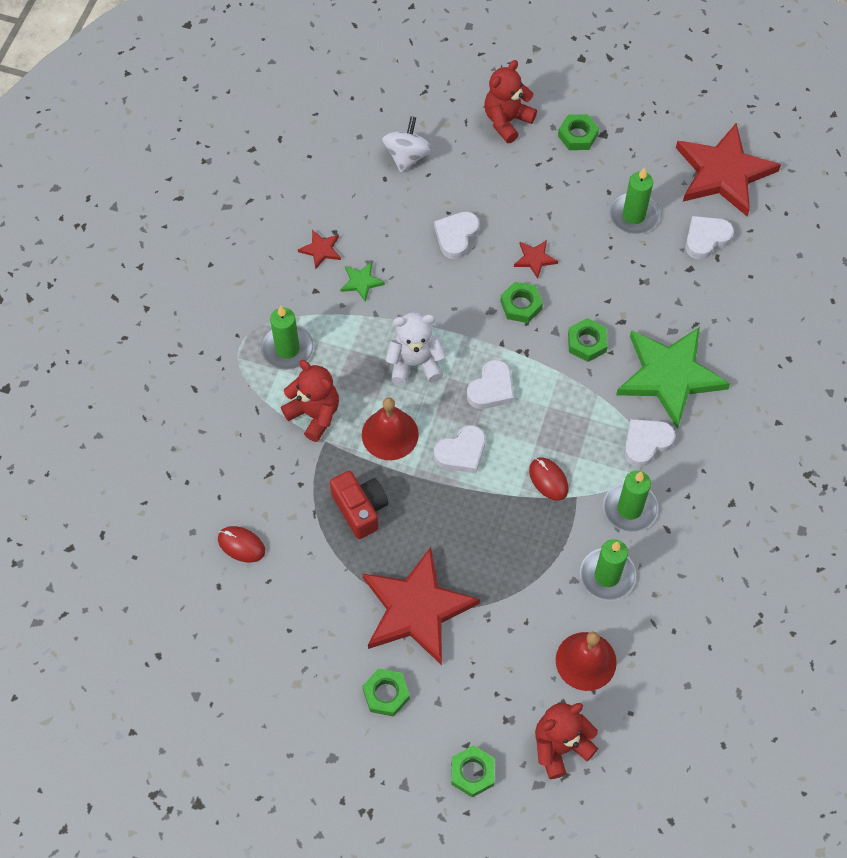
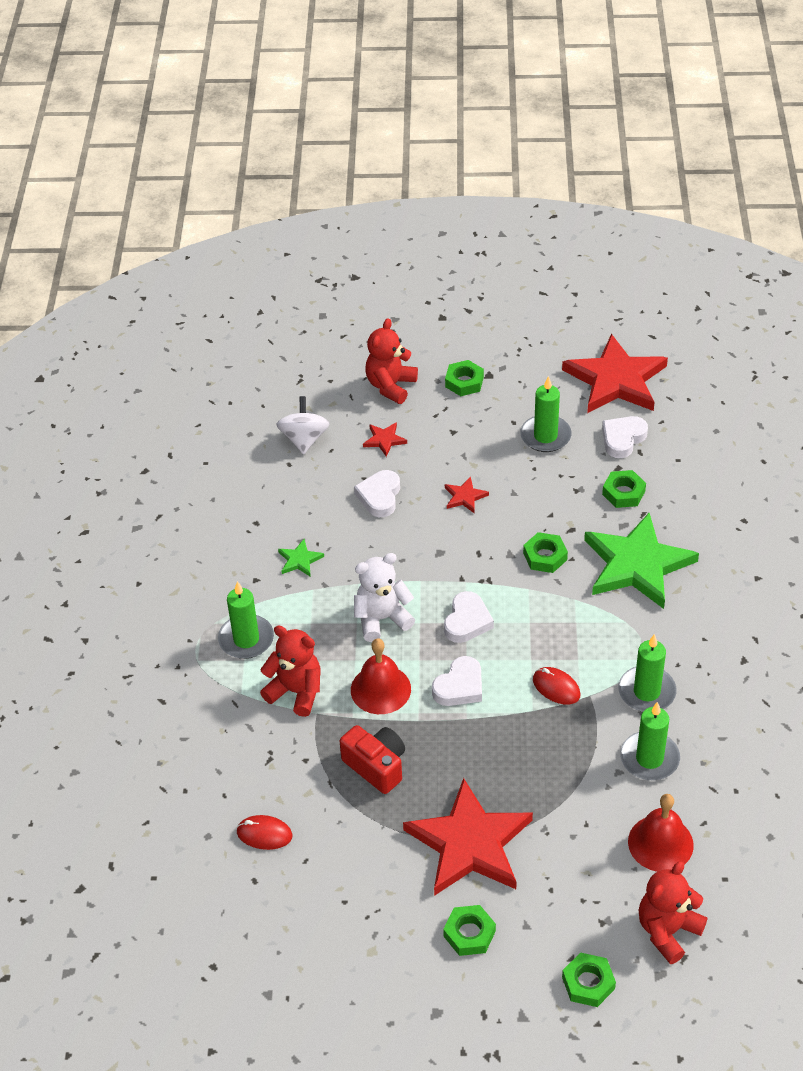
camera: 15 degrees left, 15 degrees down
(321, 250) = (248, 542): red star -> red star (384, 440)
(521, 305) = (467, 540): green nut -> green nut (623, 493)
(646, 443) = (639, 629): white heart -> none

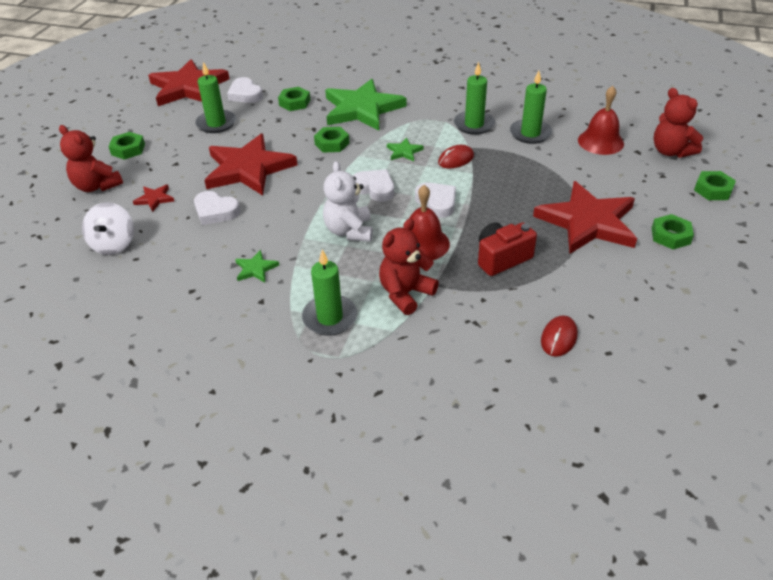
camera: 75 degrees left, 5 degrees down
(304, 439) = (114, 244): white spinning top -> white spinning top turned 105 degrees counterclockwise
(465, 497) = (248, 169): red star -> red star, size x2.44
(554, 631) = (404, 152): none -> green star

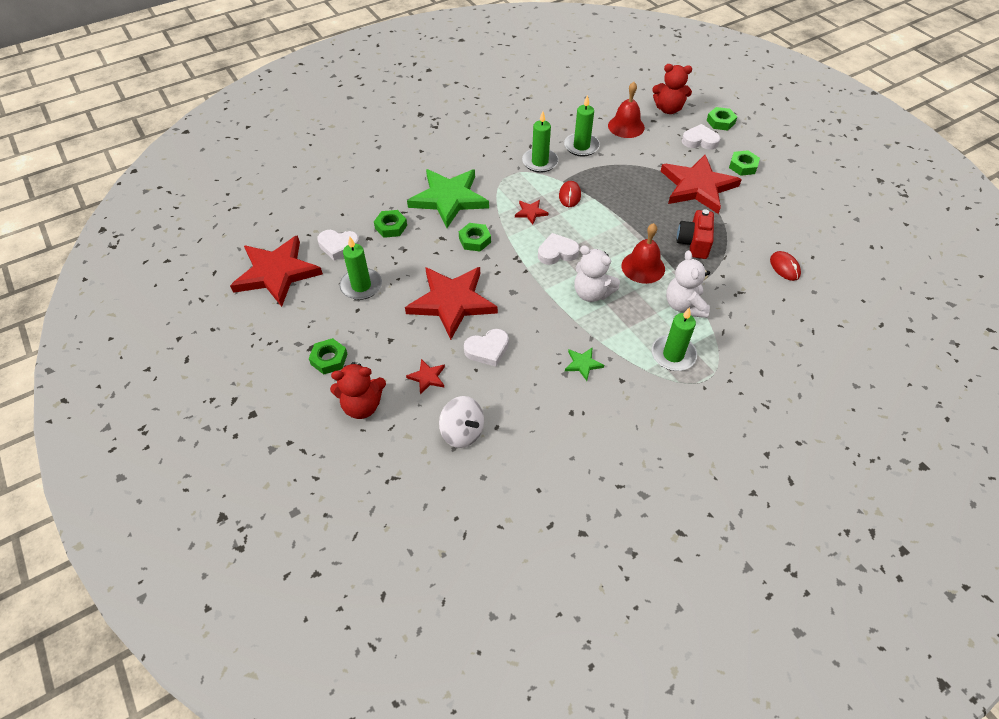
camera: 50 degrees left, 10 degrees up
(404, 152) = (530, 212): green star -> red star
(405, 293) = (684, 305): red teddy bear -> white teddy bear
(437, 202) = (607, 234): white heart -> white heart (700, 141)

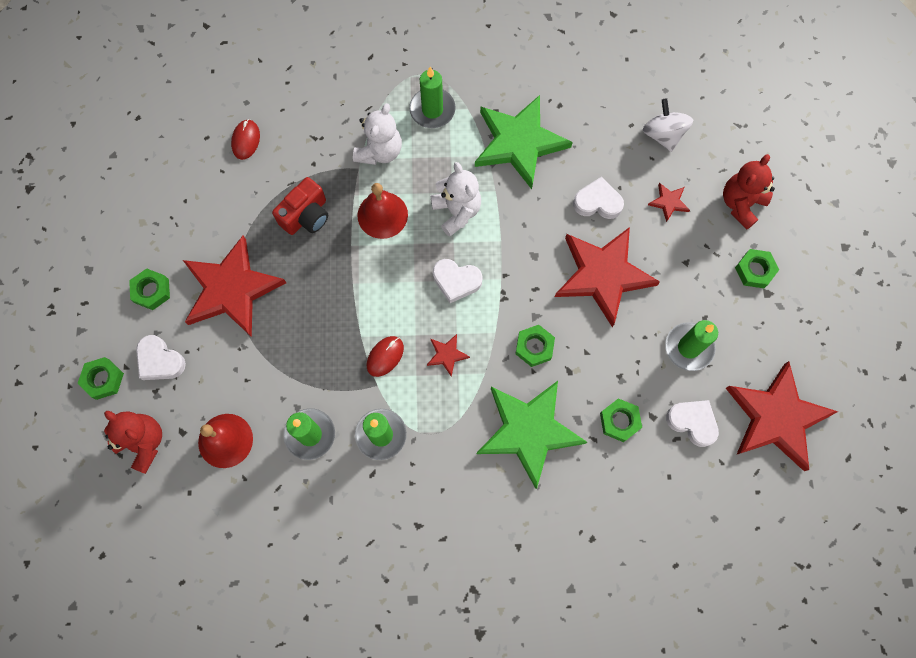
camera: 150 degrees left, 20 degrees up
(362, 405) = (740, 204): red teddy bear -> red teddy bear turned 75 degrees counterclockwise
(583, 364) = (519, 142): green star -> green star, size x2.44

